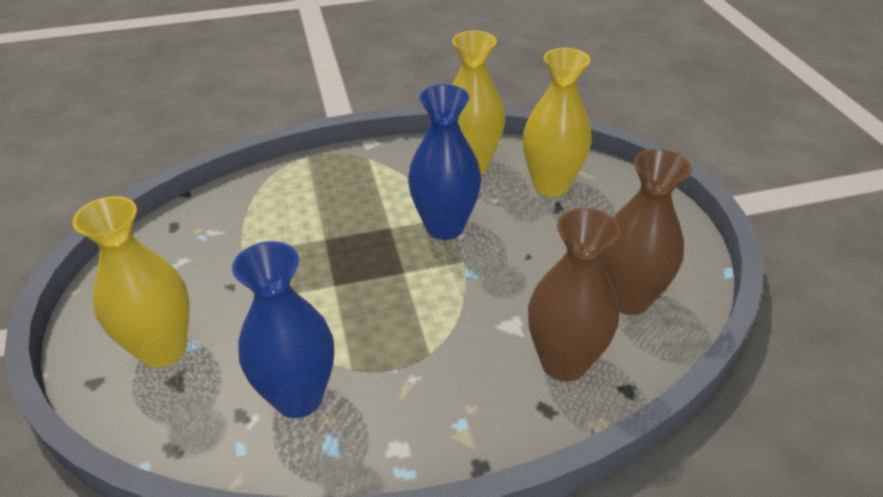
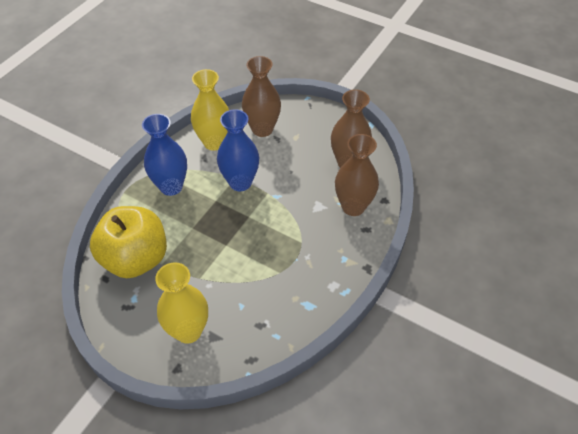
camera: 45 degrees left, 10 degrees up
(226, 229) = (136, 259): none -> yellow apple
(298, 397) = (273, 300): blue vase -> blue vase (171, 186)
(551, 185) = (262, 129): yellow vase -> brown vase

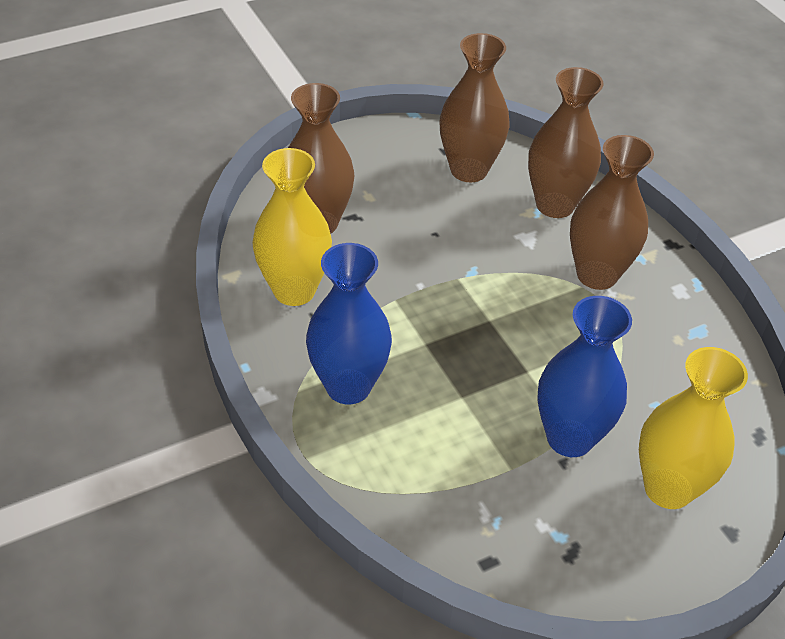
camera: 60 degrees left, 5 degrees down
(136, 259) = (476, 499): yellow apple -> none
(240, 182) = (411, 298): blue vase -> blue vase (569, 438)
(315, 245) = (597, 275): none -> brown vase

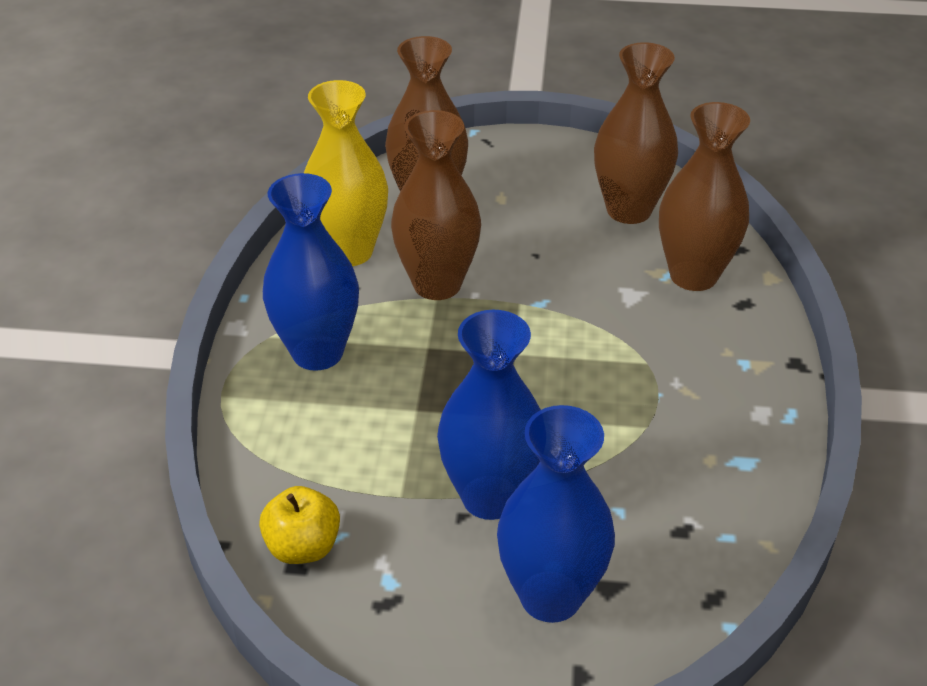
camera: 35 degrees right, 5 degrees down
(480, 544) = (303, 547): none -> yellow apple
(597, 275) = (675, 358): brown vase -> brown vase (437, 284)
(668, 488) = (550, 596): yellow vase -> blue vase

